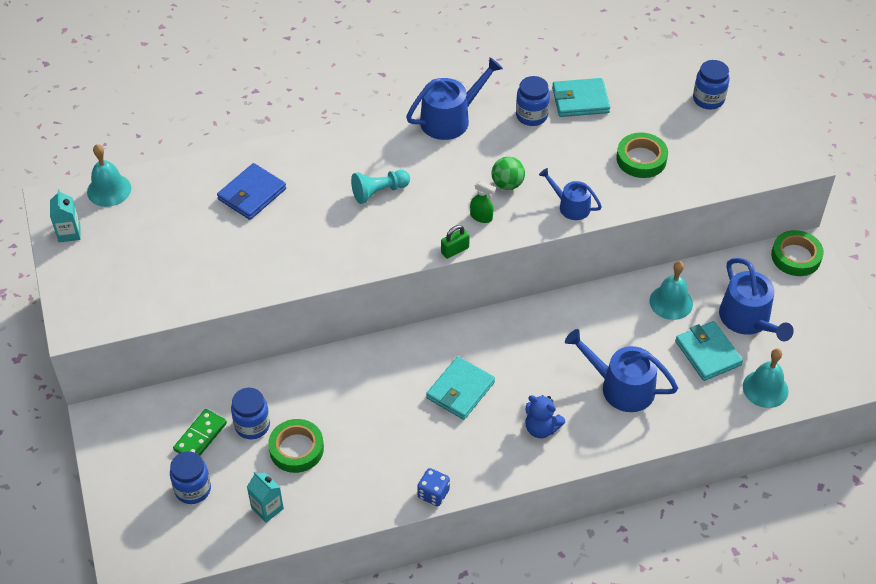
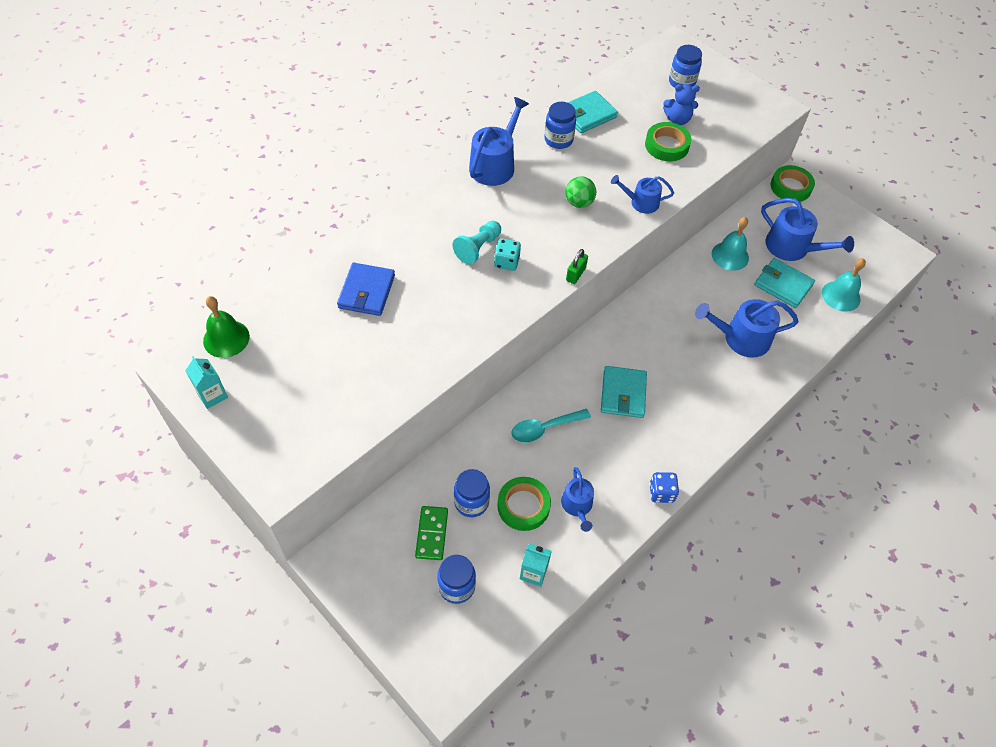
camera: 30 degrees left, 5 degrees up
(109, 190) = (226, 338): turquoise bell -> green bell
(345, 470) = (577, 506): none -> blue watering can
(362, 390) = (544, 428): none -> turquoise spoon
(397, 215) = (506, 262): none -> turquoise dice
(481, 217) = (577, 238): green spray bottle -> none
(541, 428) = (706, 398): blue teddy bear -> blue teddy bear (677, 119)

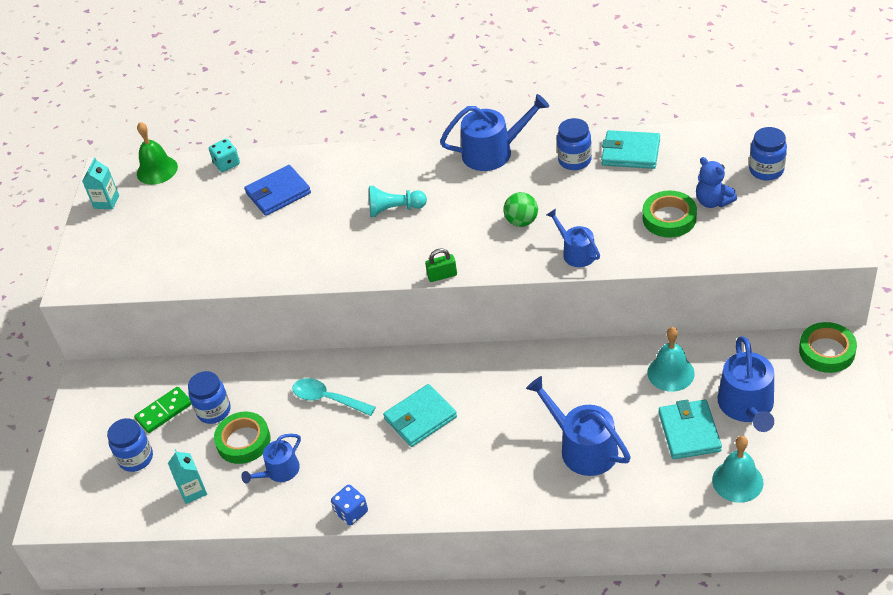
camera: 55 degrees right, 10 degrees down
(506, 262) = (402, 233): turquoise dice -> turquoise dice (227, 164)

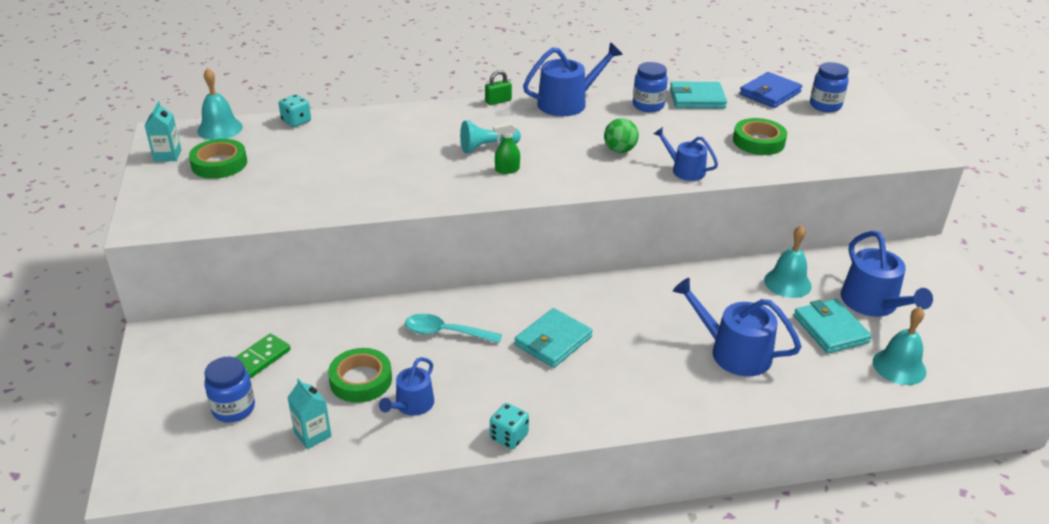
camera: 20 degrees left, 10 degrees down
(157, 170) = (220, 129): green bell -> turquoise bell
(214, 411) = (318, 354): blue jar -> none
(278, 193) = (359, 141): blue wallet -> blue wallet (770, 93)
(351, 512) = (509, 436): blue dice -> turquoise dice
(403, 240) = (507, 170): none -> green spray bottle
(442, 275) = (559, 194): green padlock -> green padlock (498, 101)
(713, 201) = (791, 128): blue teddy bear -> none
(827, 351) = (920, 255): green tape -> green tape (219, 164)

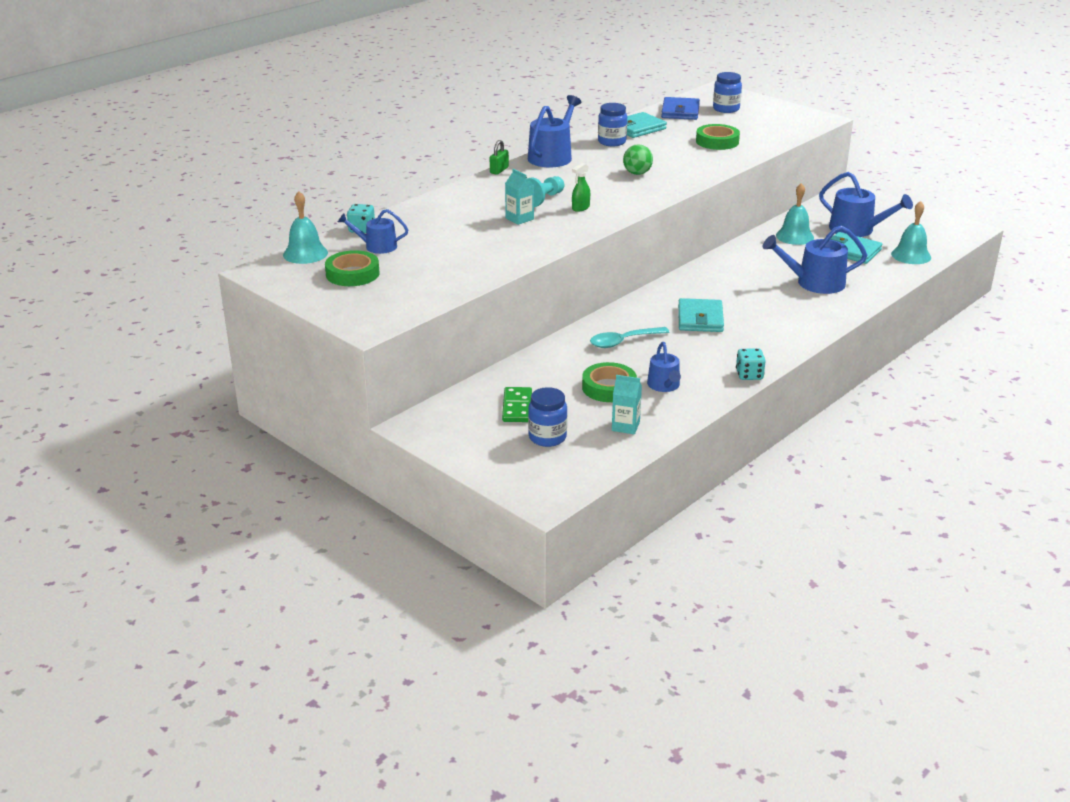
camera: 35 degrees left, 5 degrees down
(167, 155) = (296, 283): turquoise carton -> turquoise carton (519, 219)
(684, 170) = (697, 171): blue watering can -> blue watering can (376, 246)

